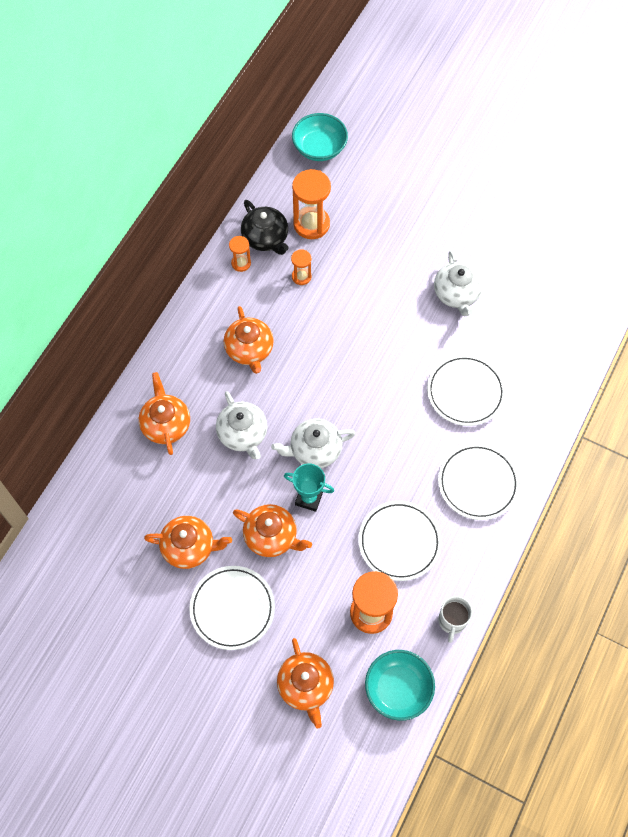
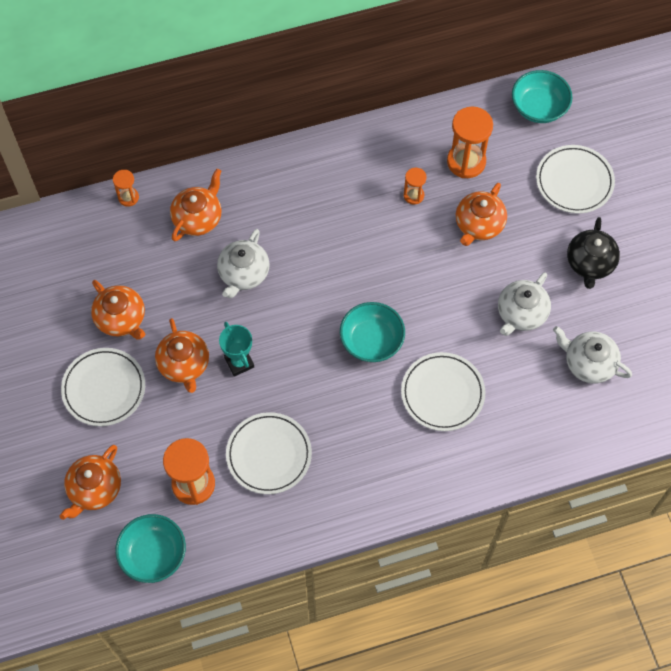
camera: 45 degrees right, 0 degrees up
(241, 263) = (379, 146): orange hourglass -> orange hourglass (128, 197)
(249, 349) = (315, 216): orange teapot -> orange teapot (479, 225)
(266, 238) = (419, 143): black teapot -> black teapot (590, 263)
(314, 450) = (281, 332): white teapot -> white teapot (588, 363)
(381, 400) = (371, 341): none -> turquoise bowl
(452, 621) = (243, 546): white mug -> none
(478, 483) = (375, 468): white plate -> white plate (574, 181)

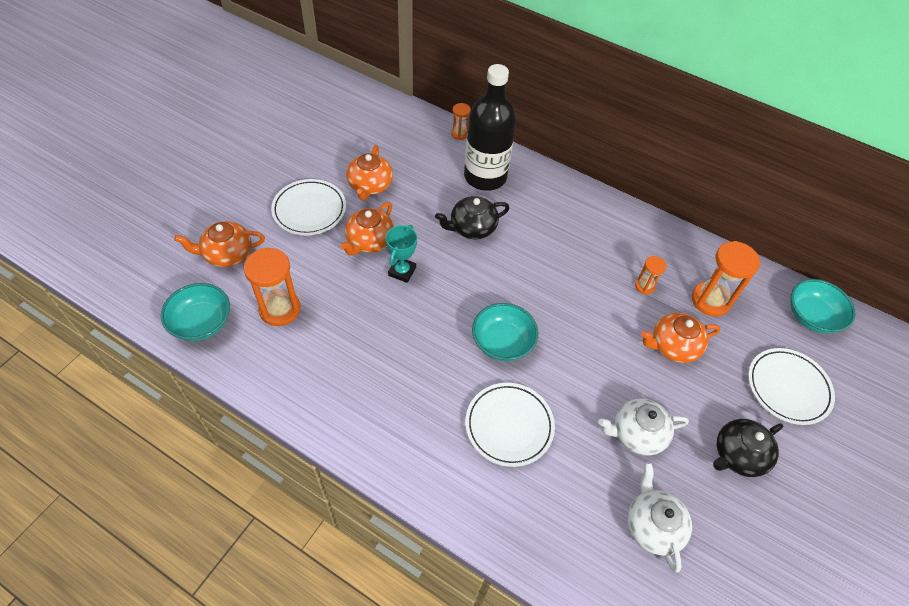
camera: 45 degrees right, 10 degrees down
(198, 218) = (485, 177): orange teapot -> black bottle
(243, 273) = (472, 228): white teapot -> black teapot
(269, 455) = (345, 340): white plate -> none

